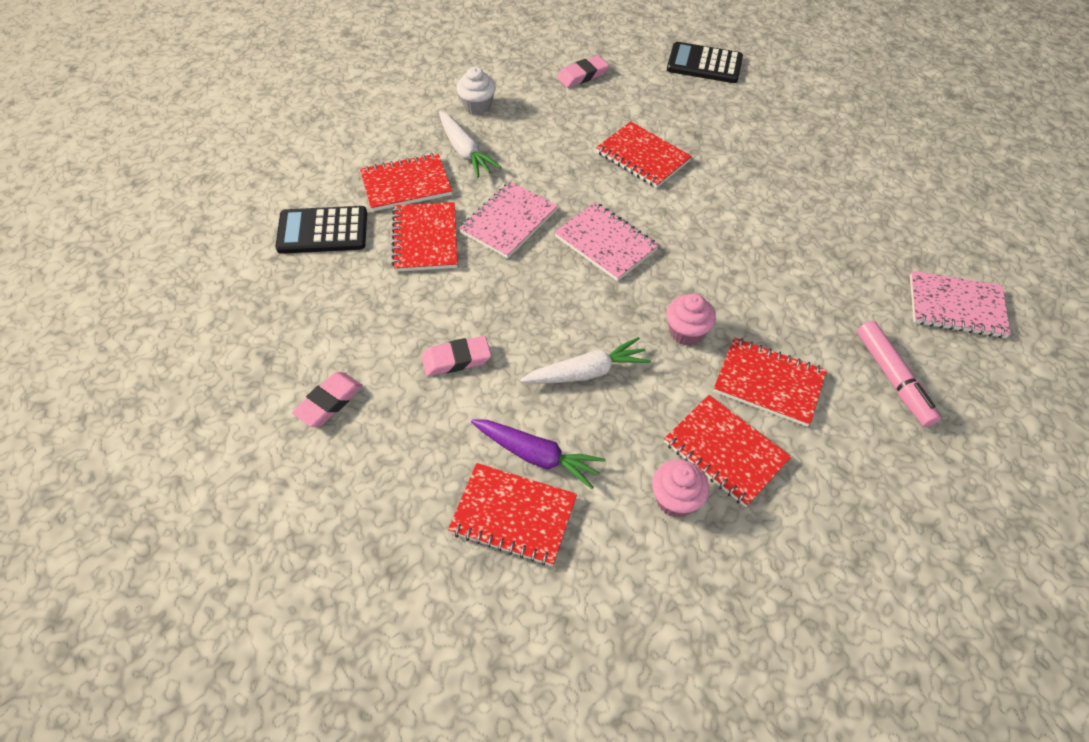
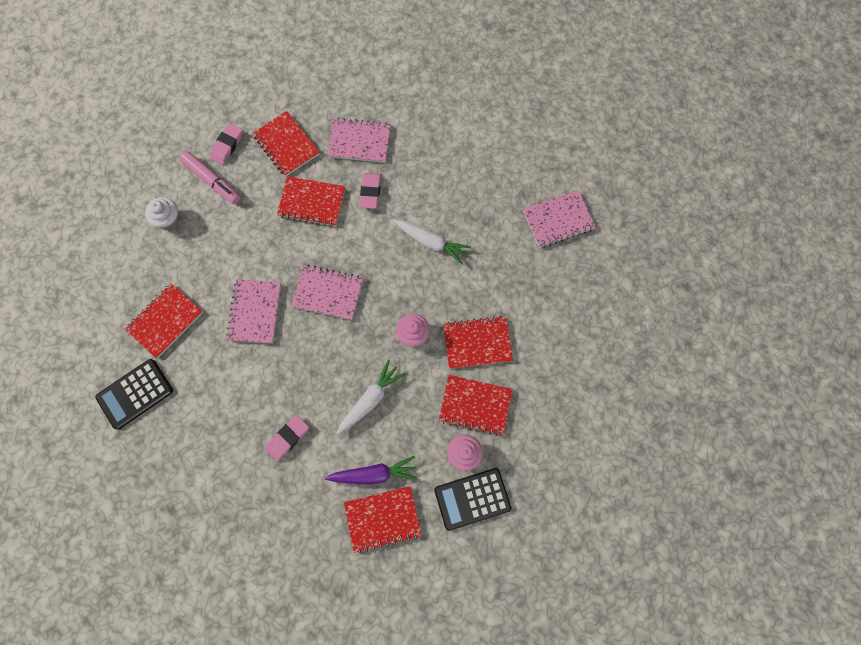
camera: 30 degrees left, 20 degrees up
(329, 402) = (230, 515): pink eraser -> pink eraser (370, 192)
(425, 239) = (209, 359): red notebook -> red notebook (286, 145)
(465, 151) = (187, 267): white carrot -> white carrot (431, 242)
(704, 64) = (308, 85): black calculator -> black calculator (472, 499)
(733, 129) = (359, 142): none -> pink notebook
(892, 379) = (543, 297): pink marker -> pink marker (212, 181)

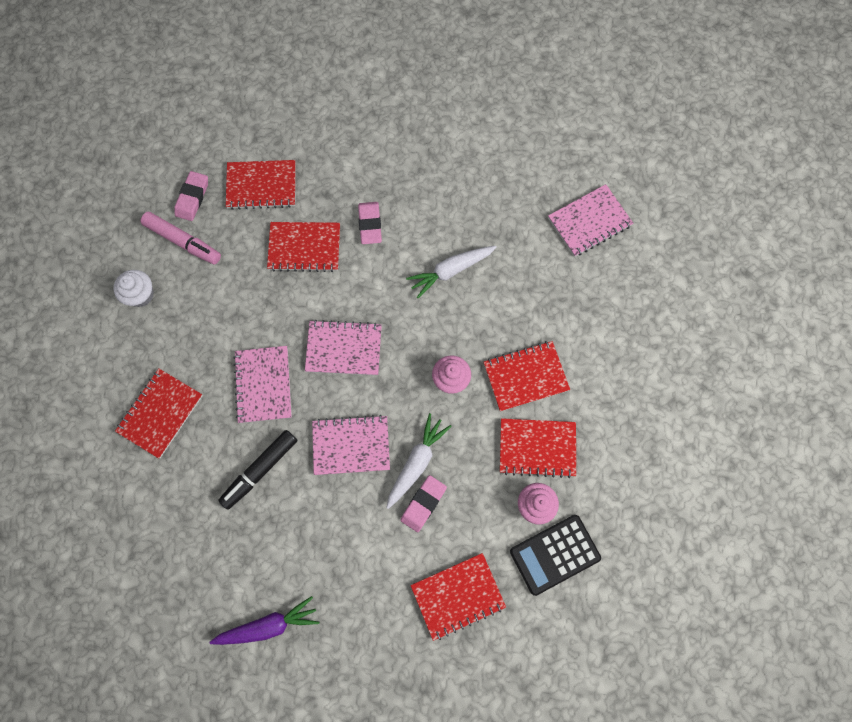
camera: 10 degrees left, 0 degrees up
(135, 394) = (142, 504): black calculator -> none
(238, 383) = (260, 470): none -> black marker
(286, 145) = (262, 186): red notebook -> red notebook turned 45 degrees counterclockwise
(288, 438) = (330, 523): pink eraser -> pink eraser (423, 504)
(359, 142) = (345, 169): pink notebook -> pink notebook (351, 445)
(374, 473) = (437, 546): purple carrot -> purple carrot (269, 625)
(431, 242) = (450, 271): white carrot -> white carrot turned 135 degrees clockwise

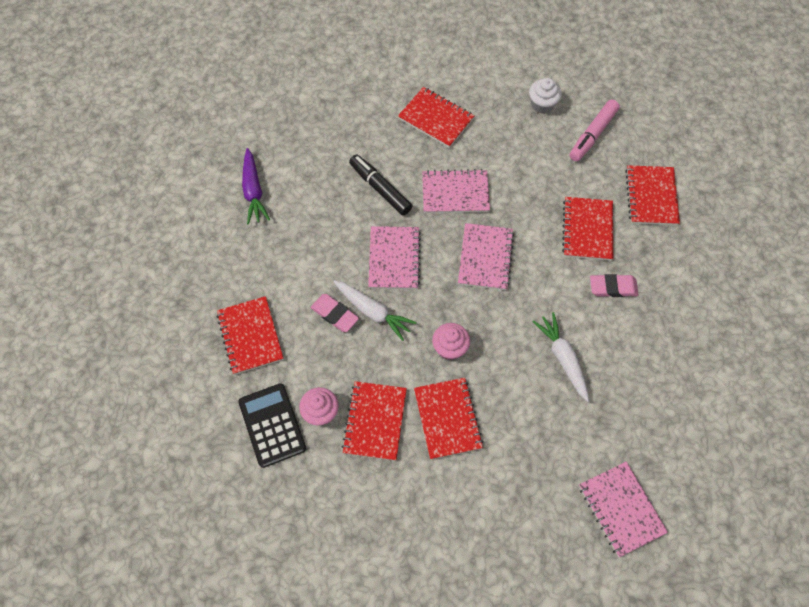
camera: 95 degrees right, 10 degrees down
(192, 198) = (636, 142): pink eraser -> none

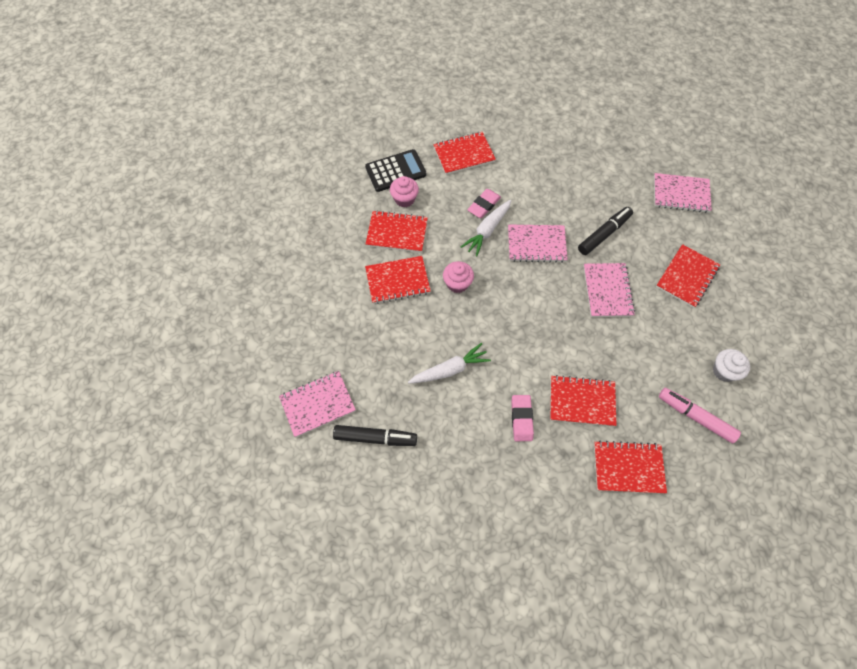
camera: 90 degrees right, 0 degrees up
(253, 191) = (589, 149): purple carrot -> none
(485, 258) = (543, 313): pink notebook -> pink notebook (680, 194)
(653, 439) = (375, 438): none -> black marker

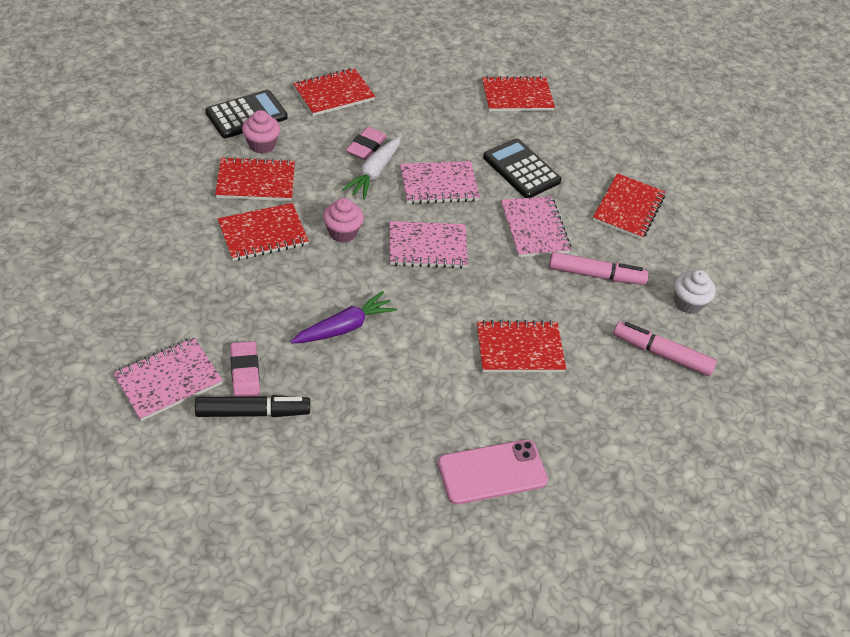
camera: 15 degrees left, 15 degrees down
(450, 369) = (344, 327): white carrot -> purple carrot
(521, 419) = (445, 374): pink eraser -> pink eraser (245, 372)
(547, 509) = (492, 472): none -> pink phone
(604, 234) = (521, 169): black marker -> black calculator
(628, 468) = (588, 416): red notebook -> red notebook (517, 96)
(651, 338) = (596, 275): none -> pink marker
(680, 194) = (608, 124): pink notebook -> pink notebook (427, 247)

